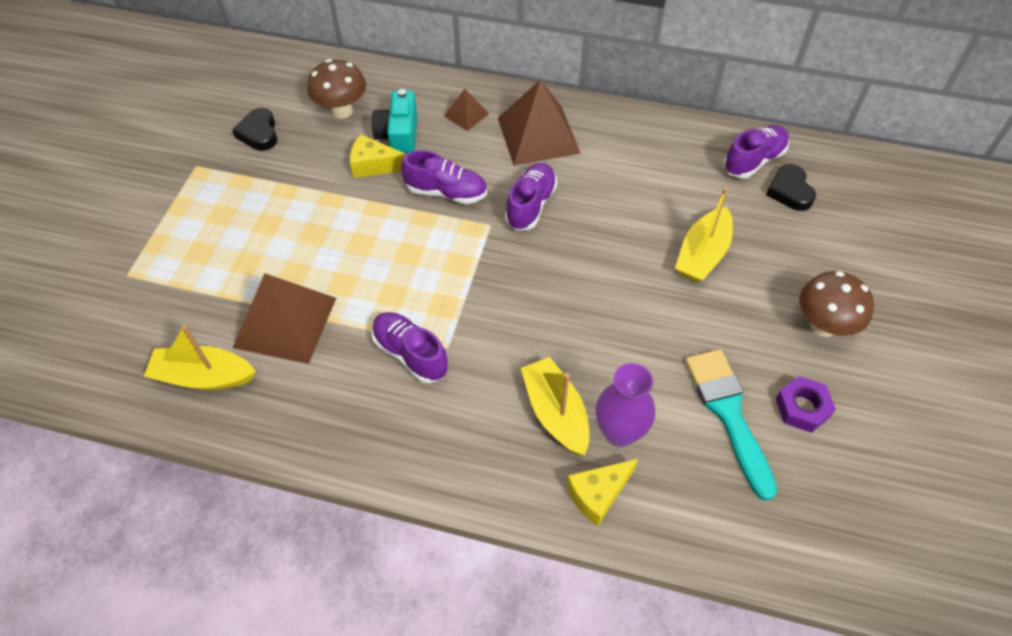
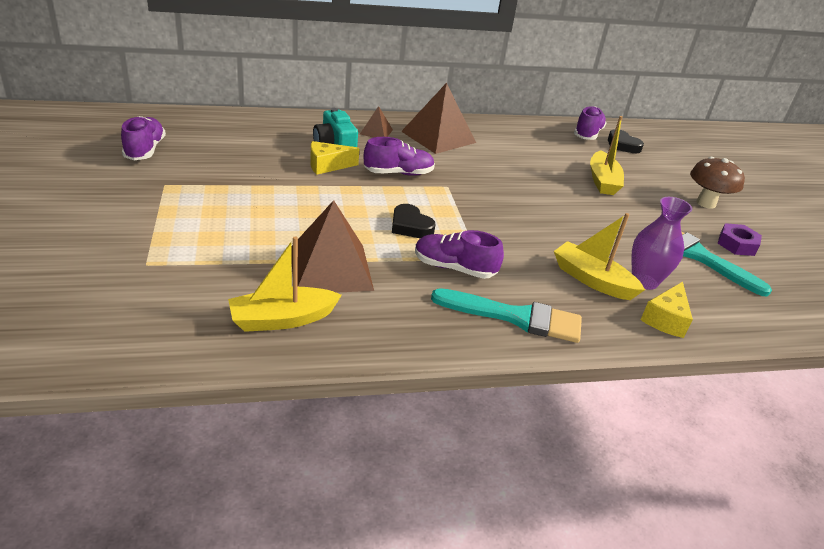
camera: 30 degrees left, 20 degrees down
(259, 133) = (210, 159): black heart -> black heart (410, 226)
(342, 111) = (274, 139): brown mushroom -> none
(427, 439) = (515, 317): none -> turquoise brush
(531, 205) = (467, 172): purple shoe -> purple shoe (145, 150)

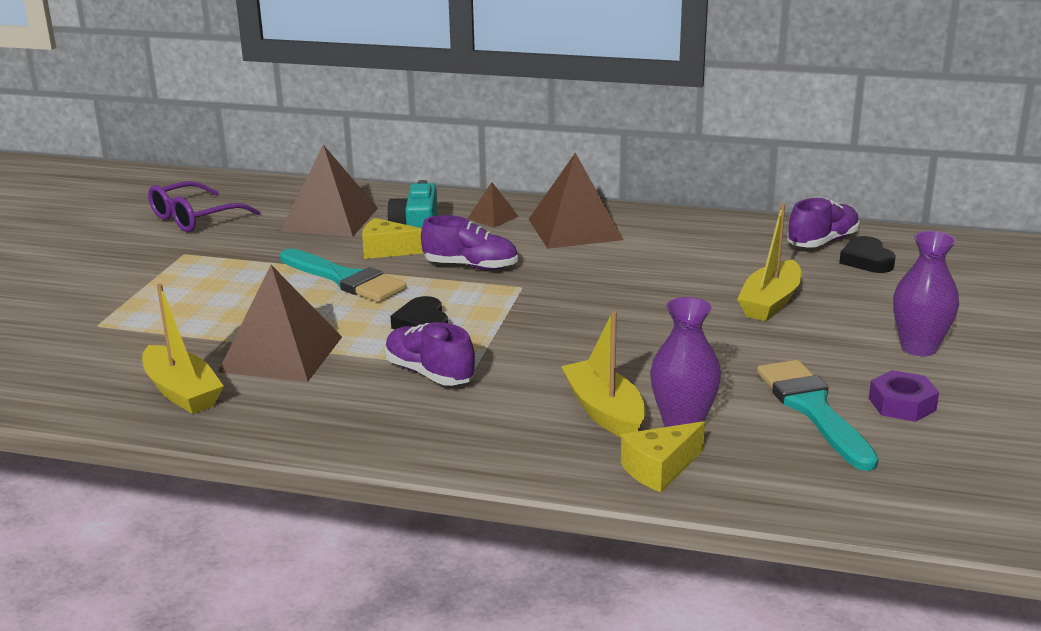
camera: 30 degrees right, 10 degrees down
(145, 150) = (195, 218): purple shoe -> purple glasses
(259, 142) = (330, 219): none -> brown pyramid
(282, 319) = (182, 392): yellow boat -> yellow boat turned 135 degrees counterclockwise
(515, 317) = (449, 432): turquoise brush -> turquoise brush (344, 279)
(706, 203) = (919, 348): brown mushroom -> purple vase

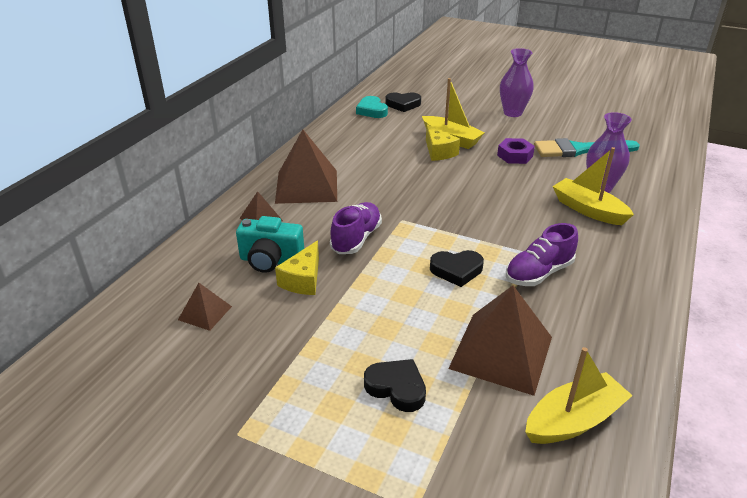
camera: 80 degrees left, 10 degrees up
(195, 218) = (128, 427): purple glasses -> none
(231, 307) = (396, 388): none -> black heart
(330, 219) = (205, 313): brown pyramid -> brown pyramid, size x0.49
(344, 279) = (356, 308): turquoise brush -> none
(604, 412) = (588, 210): yellow boat -> yellow boat turned 60 degrees clockwise
(660, 469) = (650, 201): yellow cheese -> yellow cheese (439, 152)
(822, 242) = (372, 111): purple shoe -> turquoise heart
(902, 404) = (572, 128): purple nut -> purple nut (515, 155)

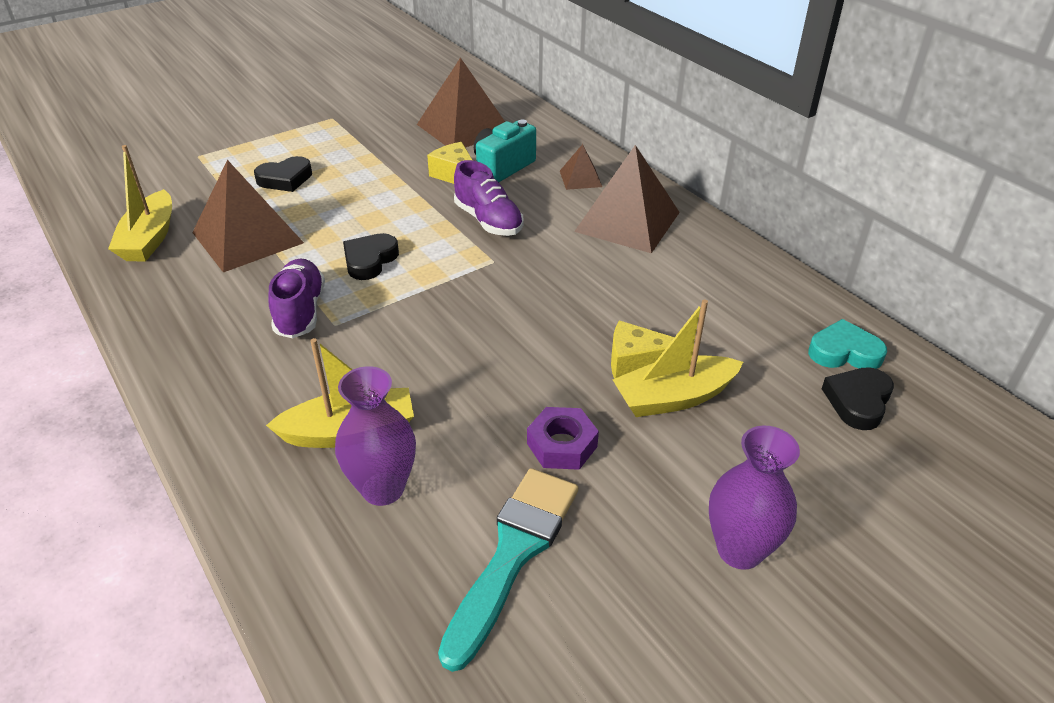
camera: 120 degrees right, 5 degrees up
(205, 313) = (464, 128): brown pyramid -> brown pyramid, size x2.05

